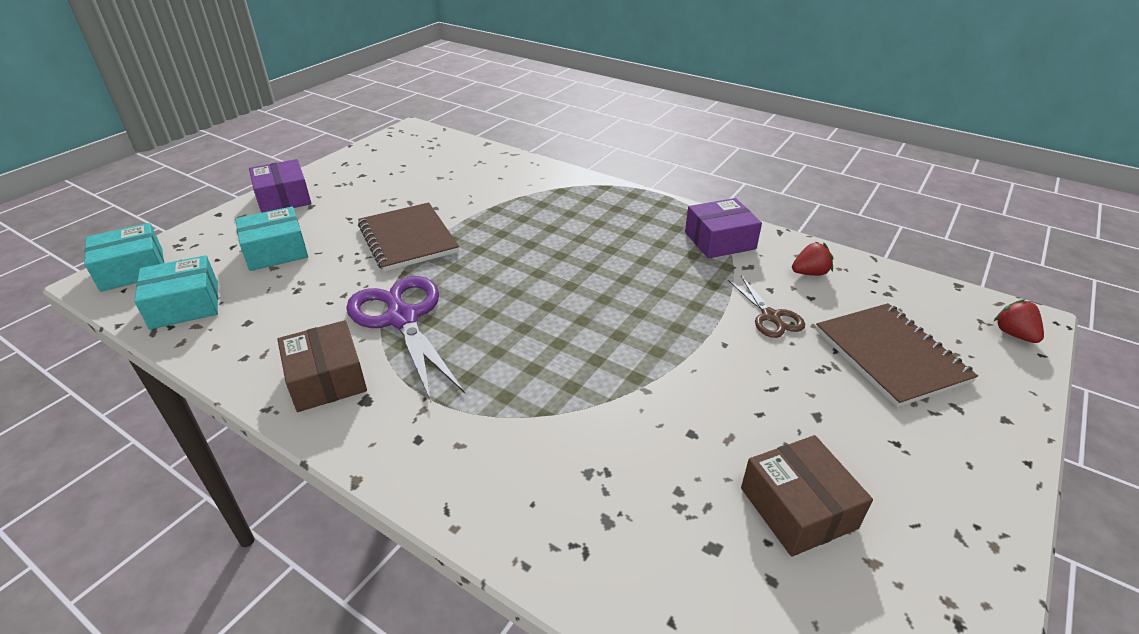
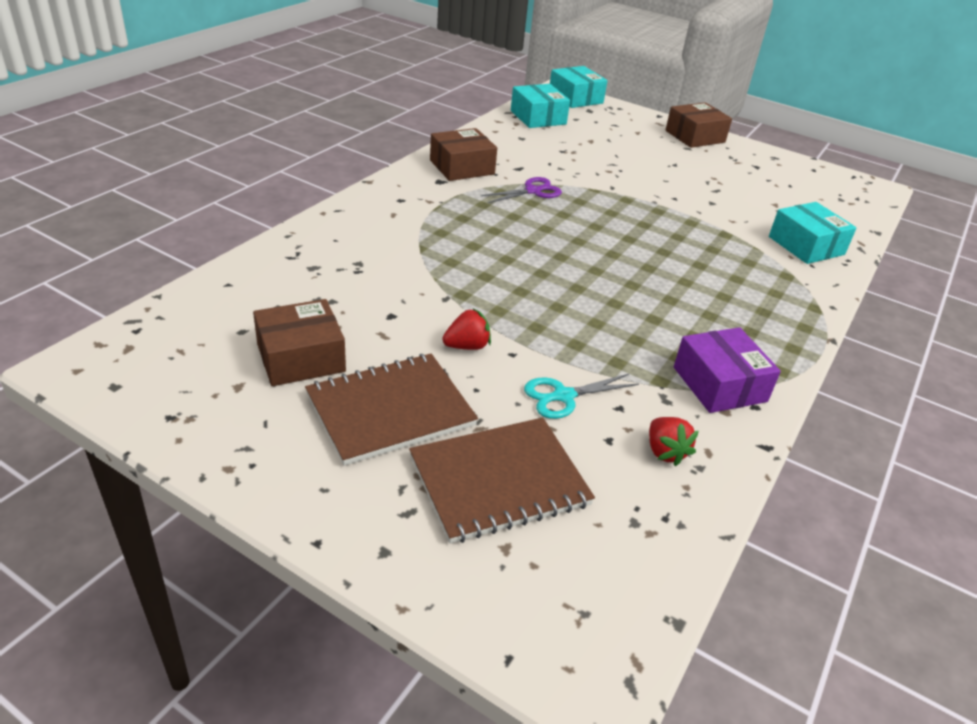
camera: 85 degrees right, 0 degrees up
(276, 251) = (613, 140): turquoise box -> turquoise box (806, 245)
(283, 198) = (695, 136): purple box -> brown box
(402, 318) = (533, 191): purple scissors -> purple scissors, size x0.53
(408, 239) = (650, 190): brown notebook -> brown notebook (390, 410)
(771, 317) = (563, 396): brown scissors -> turquoise scissors
(1014, 334) = (554, 643): red strawberry -> red strawberry (467, 346)

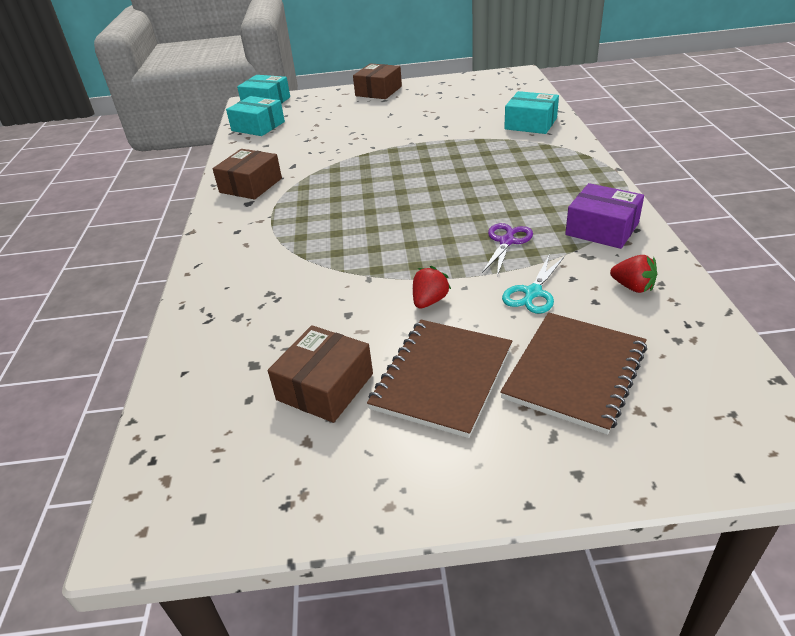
camera: 30 degrees left, 0 degrees up
(533, 191) = (325, 175): purple scissors -> purple scissors (507, 241)

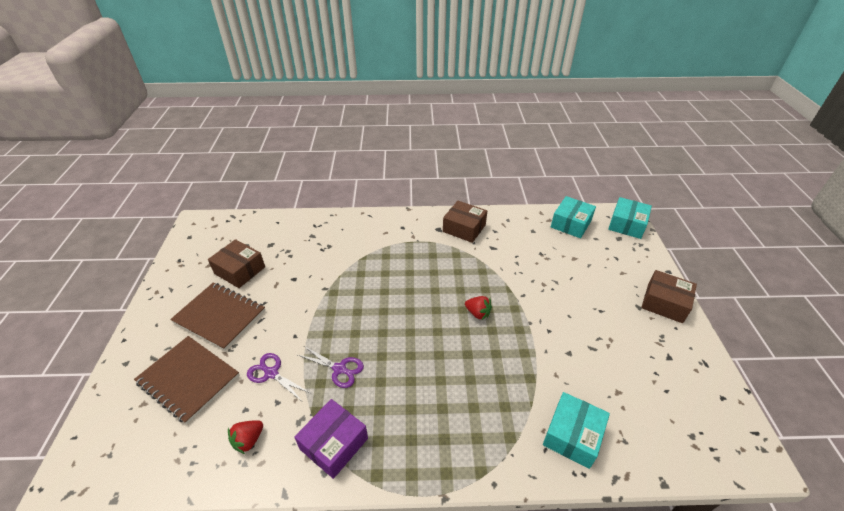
camera: 90 degrees right, 5 degrees up
(429, 301) = (288, 316): red strawberry -> red strawberry (478, 313)
(532, 293) = (271, 373): turquoise scissors -> purple scissors

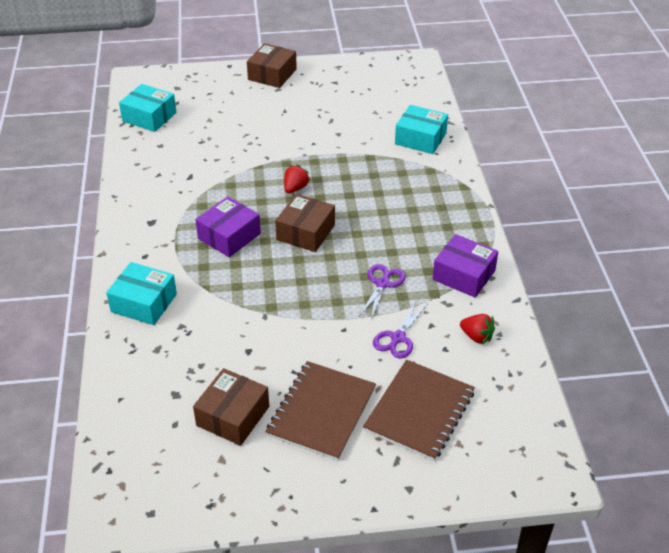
camera: 95 degrees left, 0 degrees up
(417, 270) = (229, 236): none -> purple box
(464, 228) = (151, 200): brown box -> brown box (305, 232)
(627, 224) = (154, 80): turquoise box -> turquoise box (144, 303)

